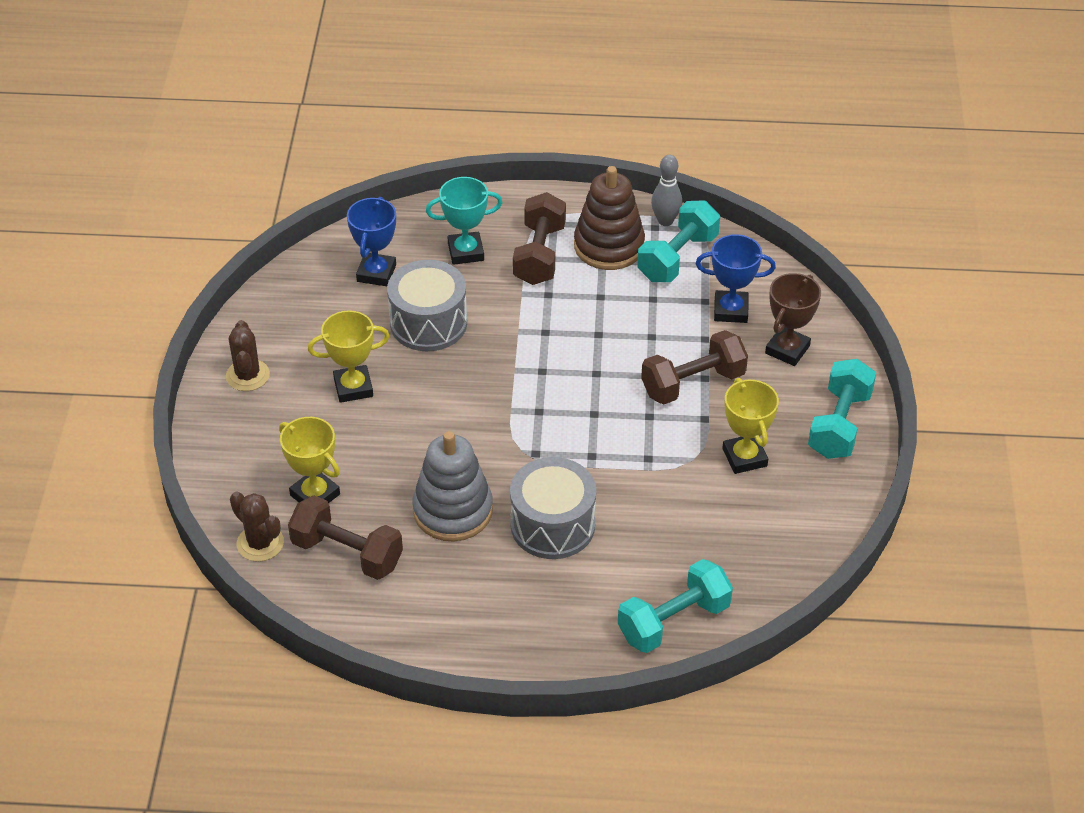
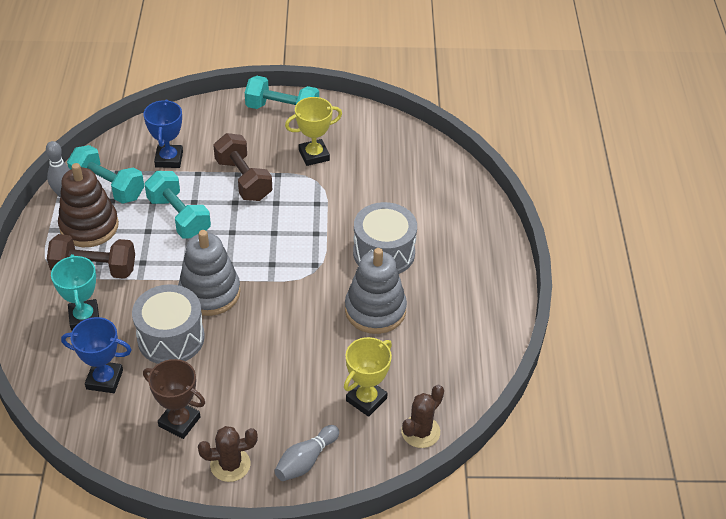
camera: 95 degrees left, 0 degrees up
(240, 438) = (306, 460): none -> grey bowling pin
(347, 553) = (424, 372): brown dumbbell -> none
(353, 387) = (246, 384): yellow trophy -> none
(495, 354) = (210, 292): none -> grey stacking toy
(673, 621) = (459, 191): turquoise dumbbell -> turquoise dumbbell (179, 217)
(787, 349) = (211, 132): brown trophy -> brown trophy (179, 422)

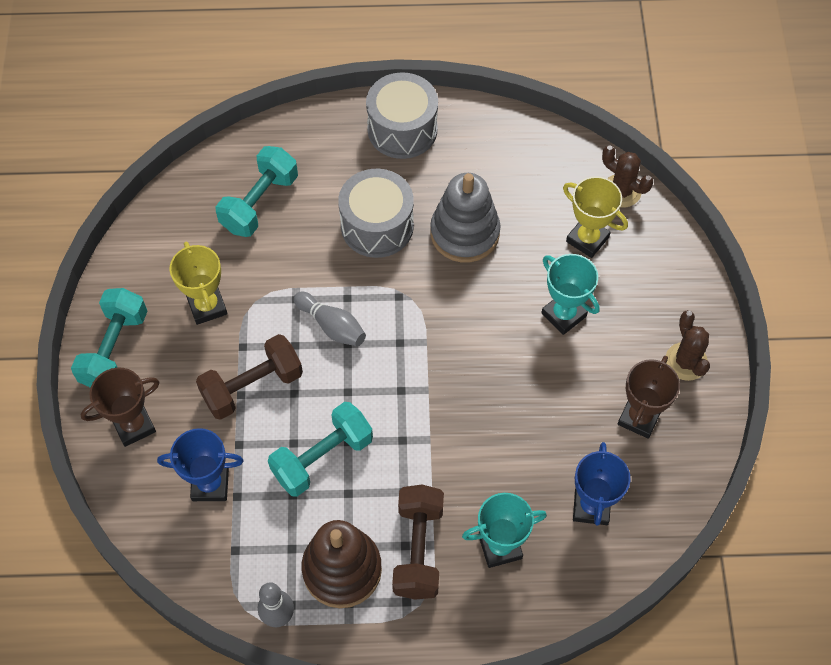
camera: 90 degrees left, 15 degrees up
(108, 187) = (265, 558): turquoise dumbbell -> turquoise dumbbell (260, 203)
(171, 338) = (523, 441): grey drum -> grey drum (402, 129)
(210, 292) = (450, 407): grey stacking toy -> none
(221, 121) = (134, 425): none -> brown trophy
(288, 375) = (564, 315): none -> turquoise trophy
(306, 460) = (670, 291): grey bowling pin -> grey bowling pin (332, 326)

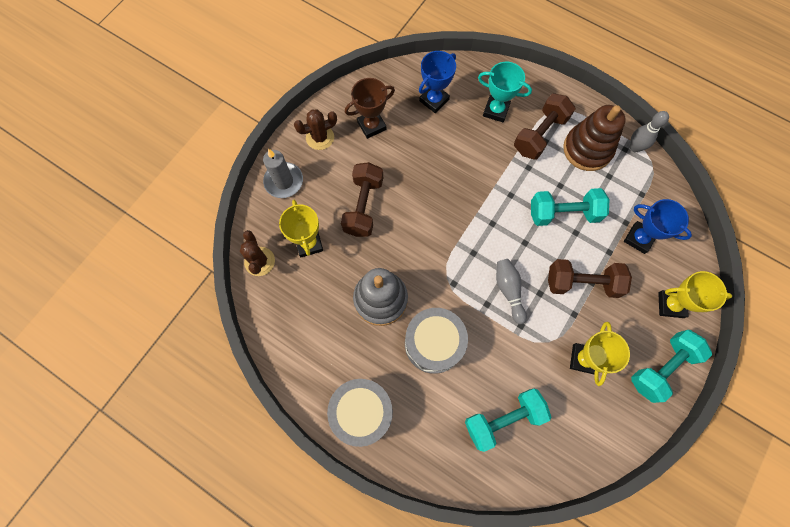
camera: 145 degrees left, 10 degrees up
(134, 425) = (670, 305): brown trophy -> yellow trophy
(564, 315) = (363, 206): turquoise trophy -> brown dumbbell
(677, 285) = (284, 181): none -> grey candle
(686, 361) = (320, 137): brown cactus -> brown cactus turned 45 degrees clockwise

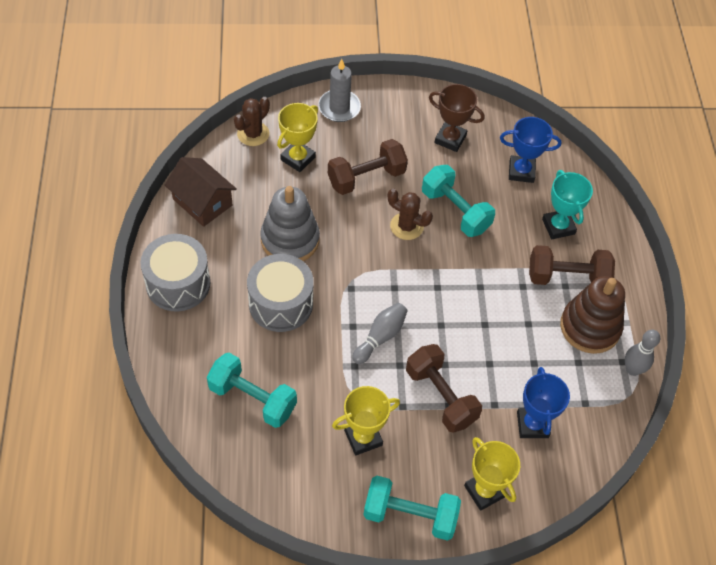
camera: 50 degrees right, 15 degrees down
(297, 343) = (202, 202): none -> brown house
(320, 137) = (403, 108): brown cactus -> brown cactus (406, 226)
(563, 213) = (500, 342): turquoise dumbbell -> turquoise dumbbell (455, 211)

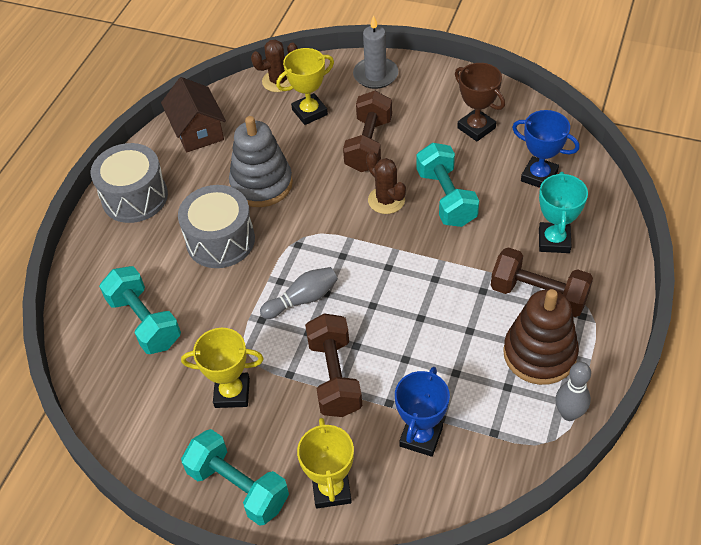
camera: 30 degrees right, 5 degrees down
(366, 178) = (369, 145): brown dumbbell -> brown dumbbell turned 75 degrees counterclockwise

